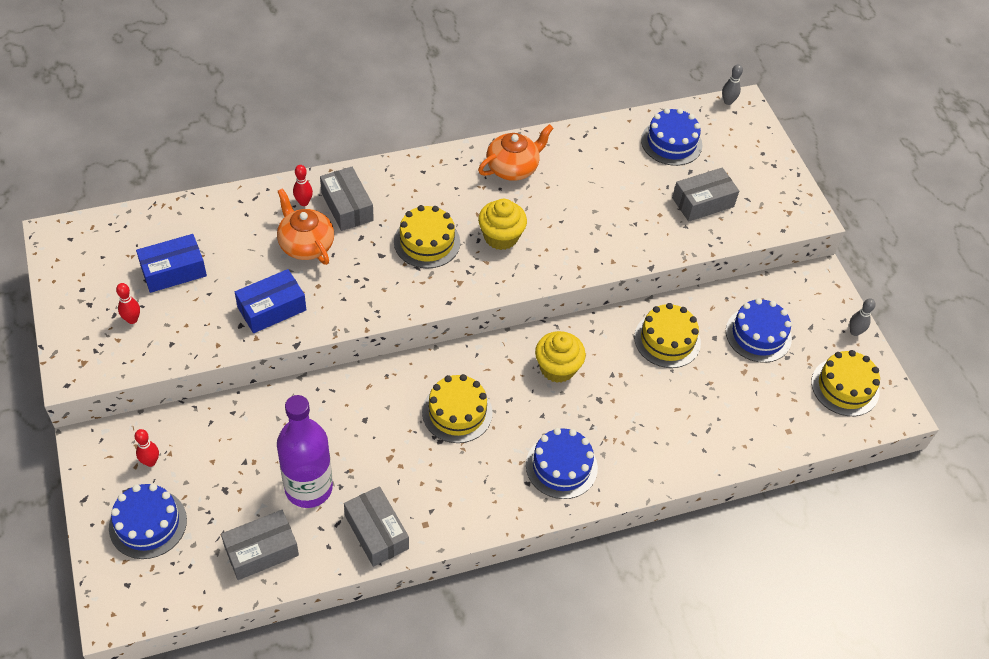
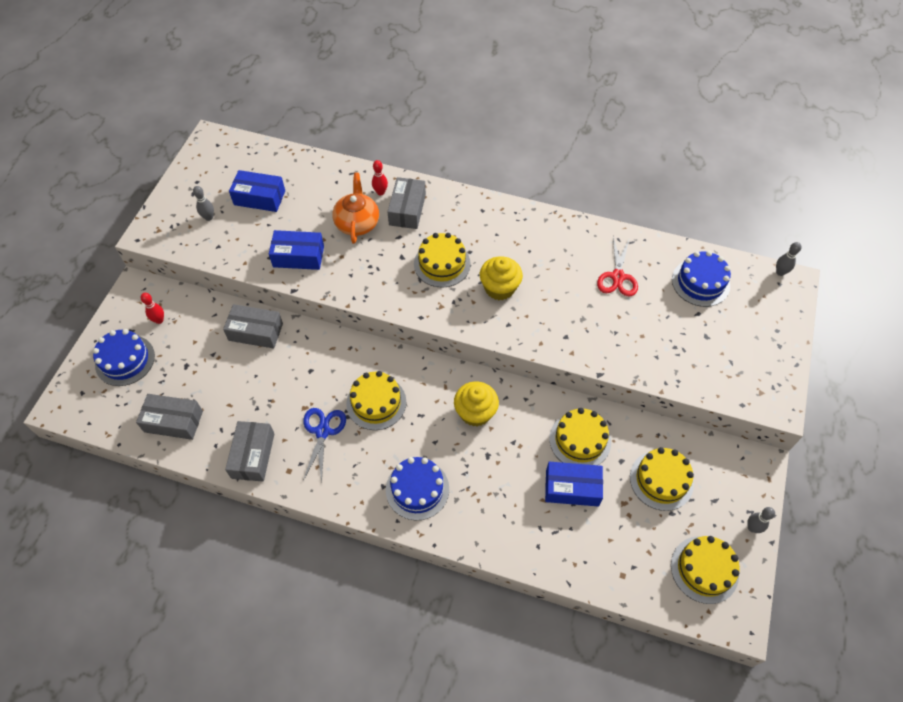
camera: 40 degrees right, 5 degrees up
(132, 319) = (208, 217): red bowling pin -> grey bowling pin
(308, 488) = (236, 397): purple bottle -> none
(427, 469) = (322, 431): none -> blue scissors
(513, 168) = (552, 240): orange teapot -> none
(598, 172) = (617, 277): none -> red scissors
(693, 384) = (572, 488): none -> blue box
(703, 202) = (688, 344): grey box -> grey box (256, 332)
(758, 335) = (661, 480): blue cake -> yellow cake

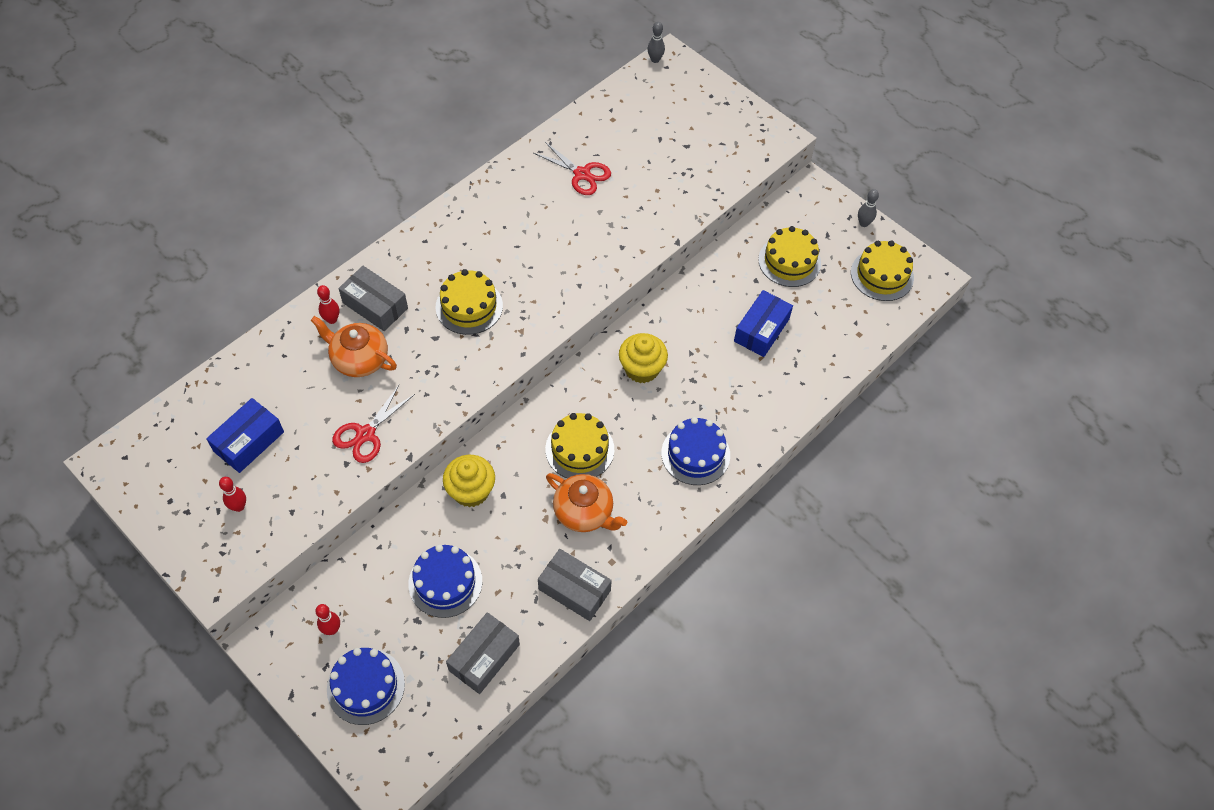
camera: 65 degrees left, 0 degrees up
(208, 217) = (239, 506): grey bowling pin -> red bowling pin
(256, 332) = (417, 531): grey box -> none
(298, 256) = (365, 434): blue box -> red scissors
(322, 431) = (584, 512): blue scissors -> orange teapot
(499, 288) = (532, 272): yellow cupcake -> yellow cupcake (471, 491)
(580, 440) = (718, 300): yellow cake -> none
(700, 282) = (629, 118): blue cake -> blue cake (445, 582)

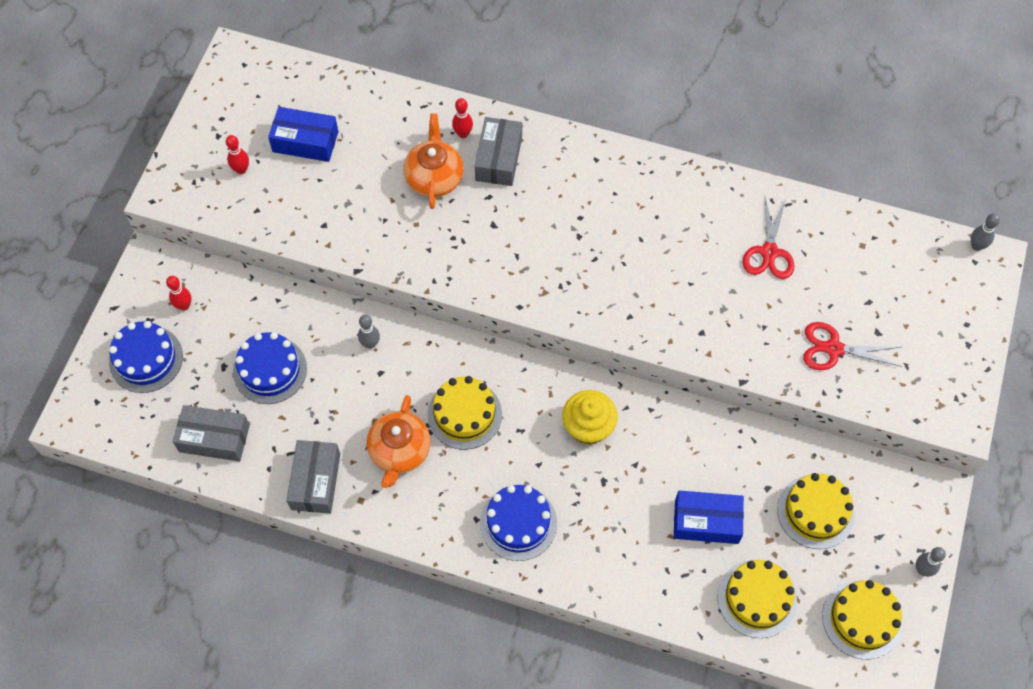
camera: 65 degrees right, 5 degrees up
(365, 434) = (361, 224): red scissors -> red scissors (833, 349)
(469, 306) = (545, 234): yellow cake -> yellow cake (757, 598)
(471, 491) = (370, 344): yellow cupcake -> grey bowling pin

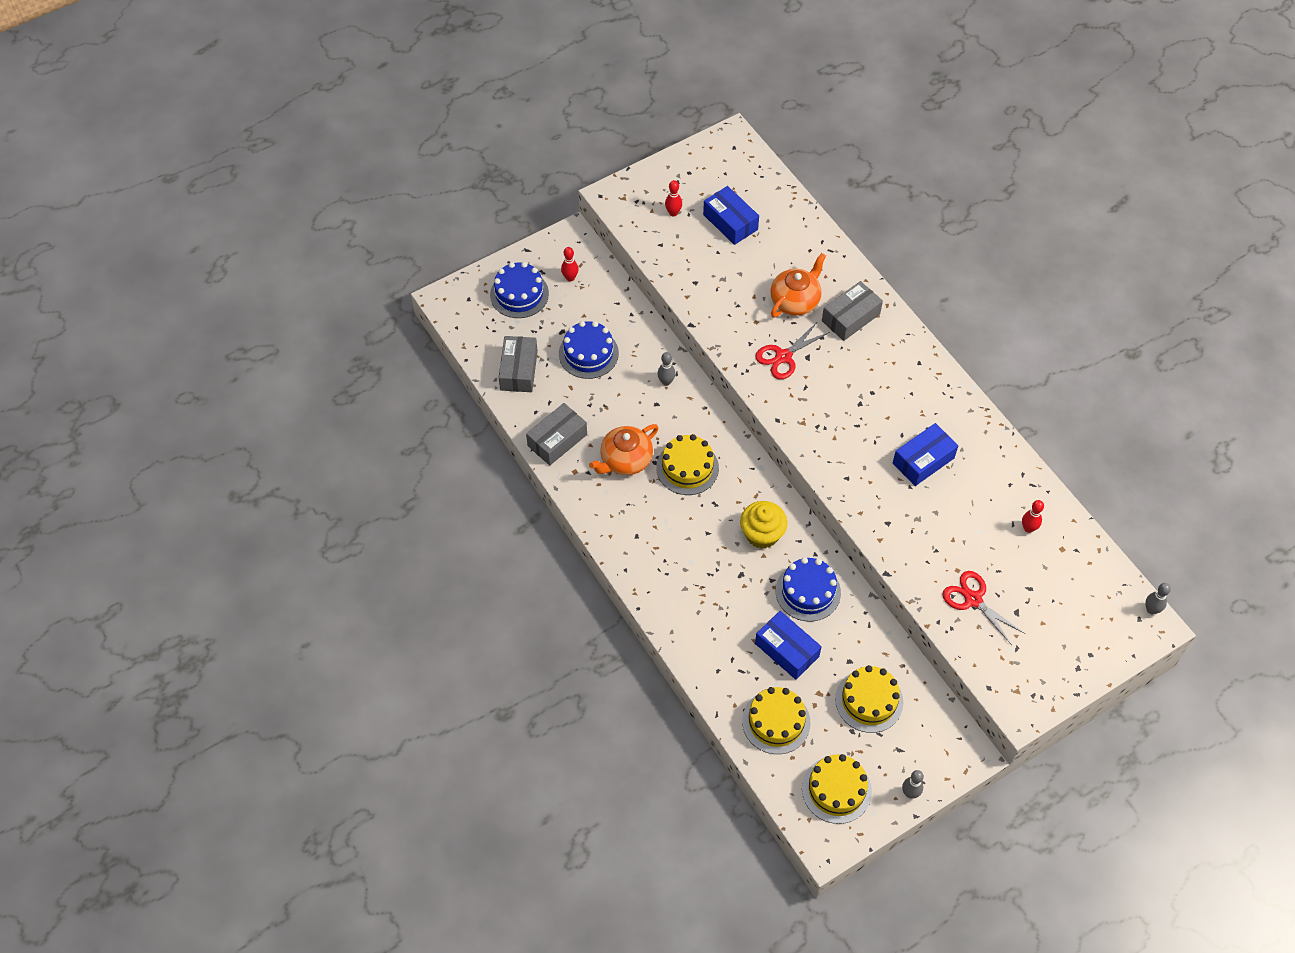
camera: 40 degrees right, 5 degrees down
(214, 438) = (519, 370): grey box -> grey box turned 45 degrees clockwise
(463, 134) = (841, 285): red bowling pin -> red bowling pin (1028, 528)
(518, 523) = (661, 558): blue cake -> blue cake (808, 591)
(680, 250) = (923, 460): none -> blue box
(769, 252) = (987, 506): red scissors -> red scissors (783, 356)

